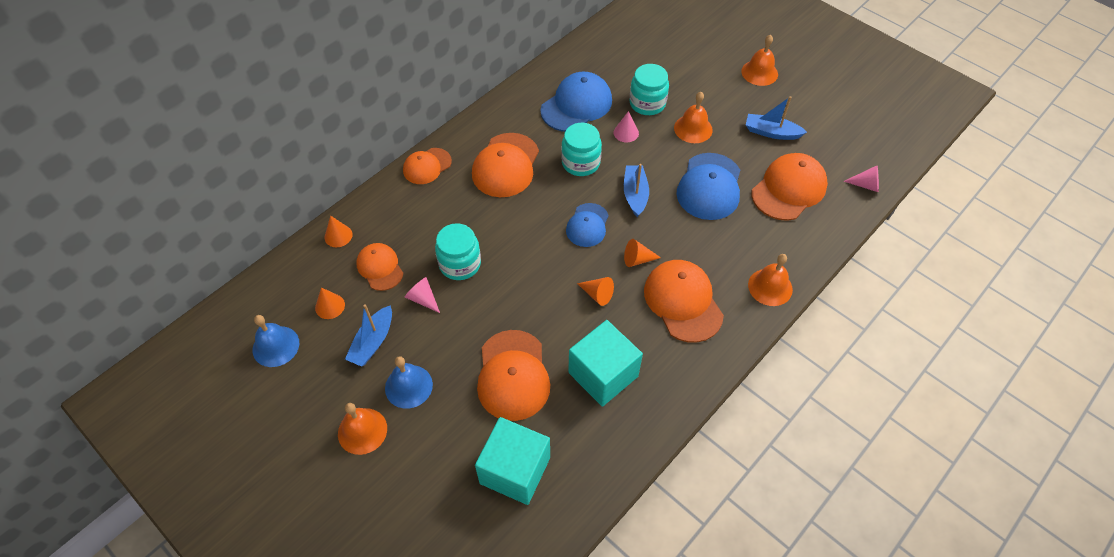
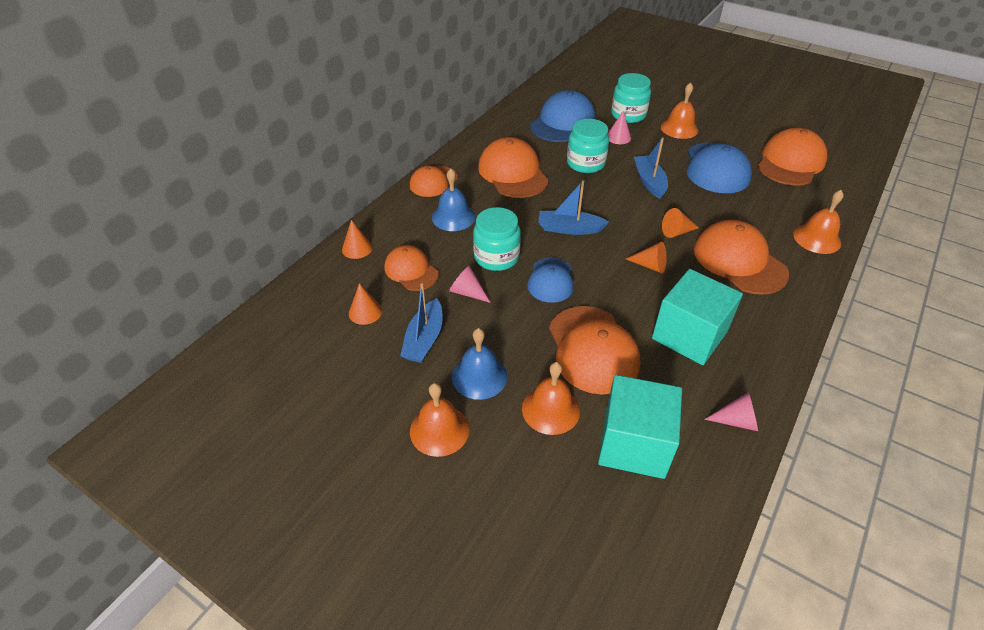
camera: 10 degrees left, 10 degrees down
(276, 346) = (312, 358): blue bell -> blue bell (453, 217)
(506, 165) = (513, 173): orange cap -> orange cap turned 150 degrees clockwise
(587, 225) = (614, 210): blue cap -> blue cap (551, 280)
(759, 72) = (718, 85): orange bell -> orange bell (550, 409)
(771, 132) = (751, 124): blue boat -> blue boat (569, 229)
(865, 185) = (857, 152): pink cone -> pink cone (736, 421)

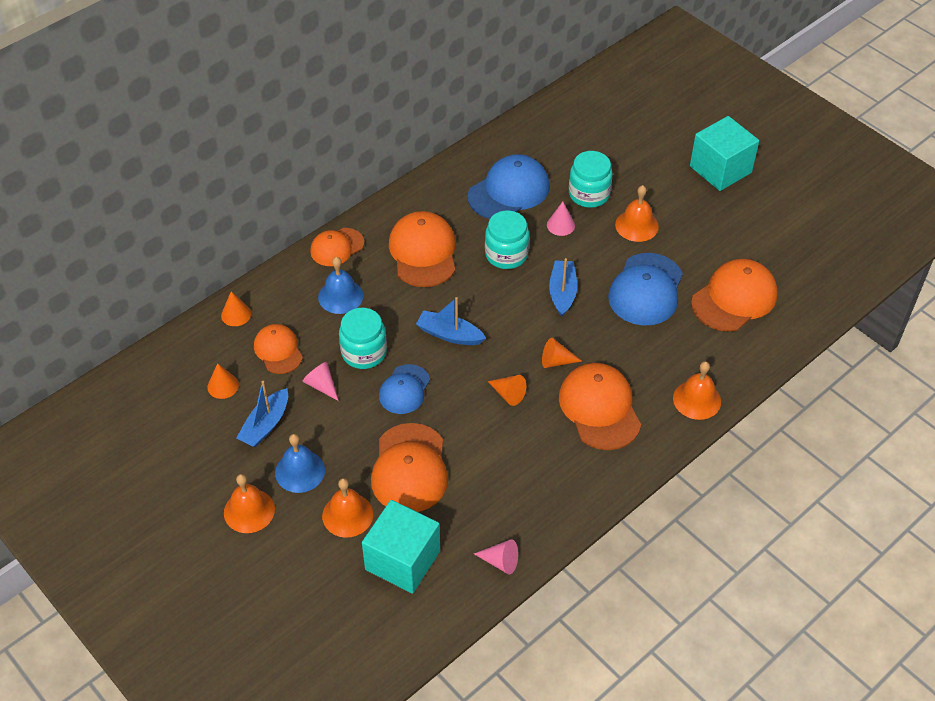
camera: 15 degrees right, 5 degrees up
(689, 335) = (505, 475): turquoise cube -> turquoise cube (720, 169)

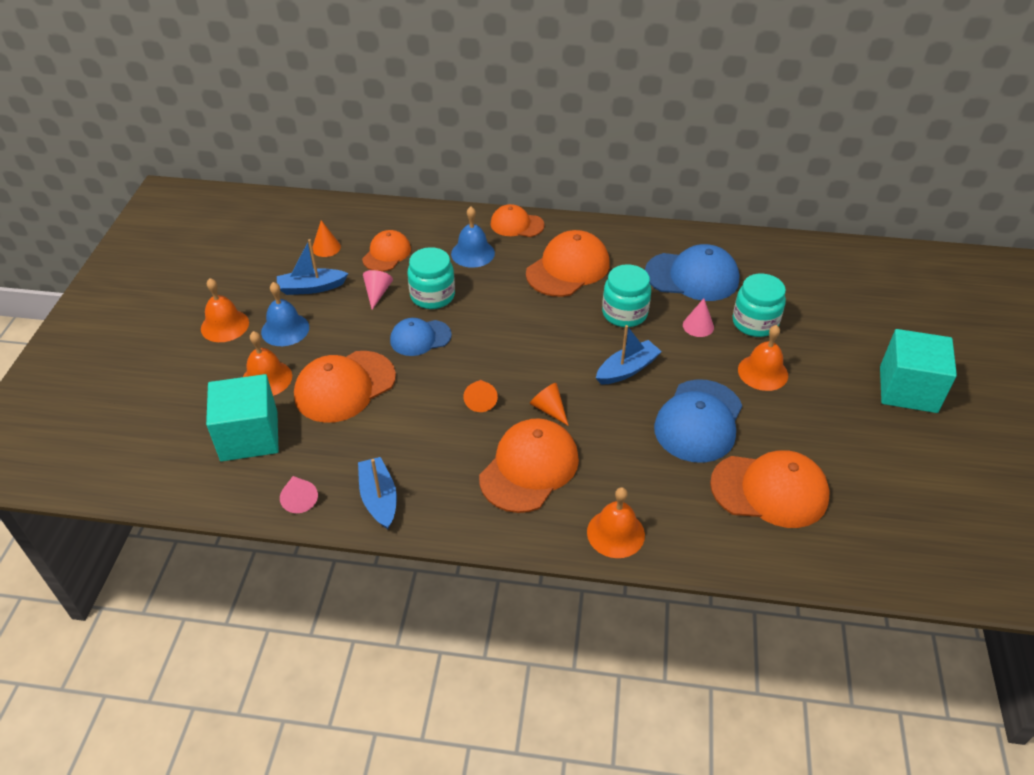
camera: 50 degrees right, 5 degrees down
(236, 314) = (397, 216): orange cone -> none
(449, 334) = (503, 330): blue boat -> blue boat (379, 498)
(646, 290) = (698, 421): blue cap -> blue cap turned 45 degrees counterclockwise

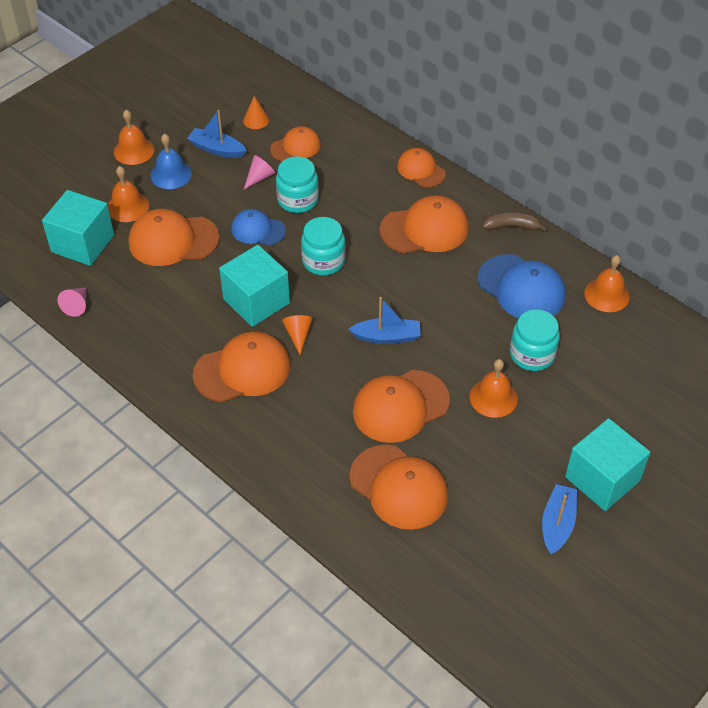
camera: 35 degrees right, 5 degrees up
(379, 498) = (125, 334): blue boat -> blue boat (557, 524)
(472, 253) = (361, 178): blue bell -> none
(480, 400) = (256, 301): orange cone -> turquoise cube
(615, 533) = (256, 450): orange bell -> orange bell (606, 295)
(624, 313) = (431, 290): turquoise jar -> turquoise jar (323, 261)
(635, 234) = (511, 226): none -> brown banana
(698, 326) = (481, 332): pink cone -> none
(698, 421) = (400, 406): blue cap -> orange cap

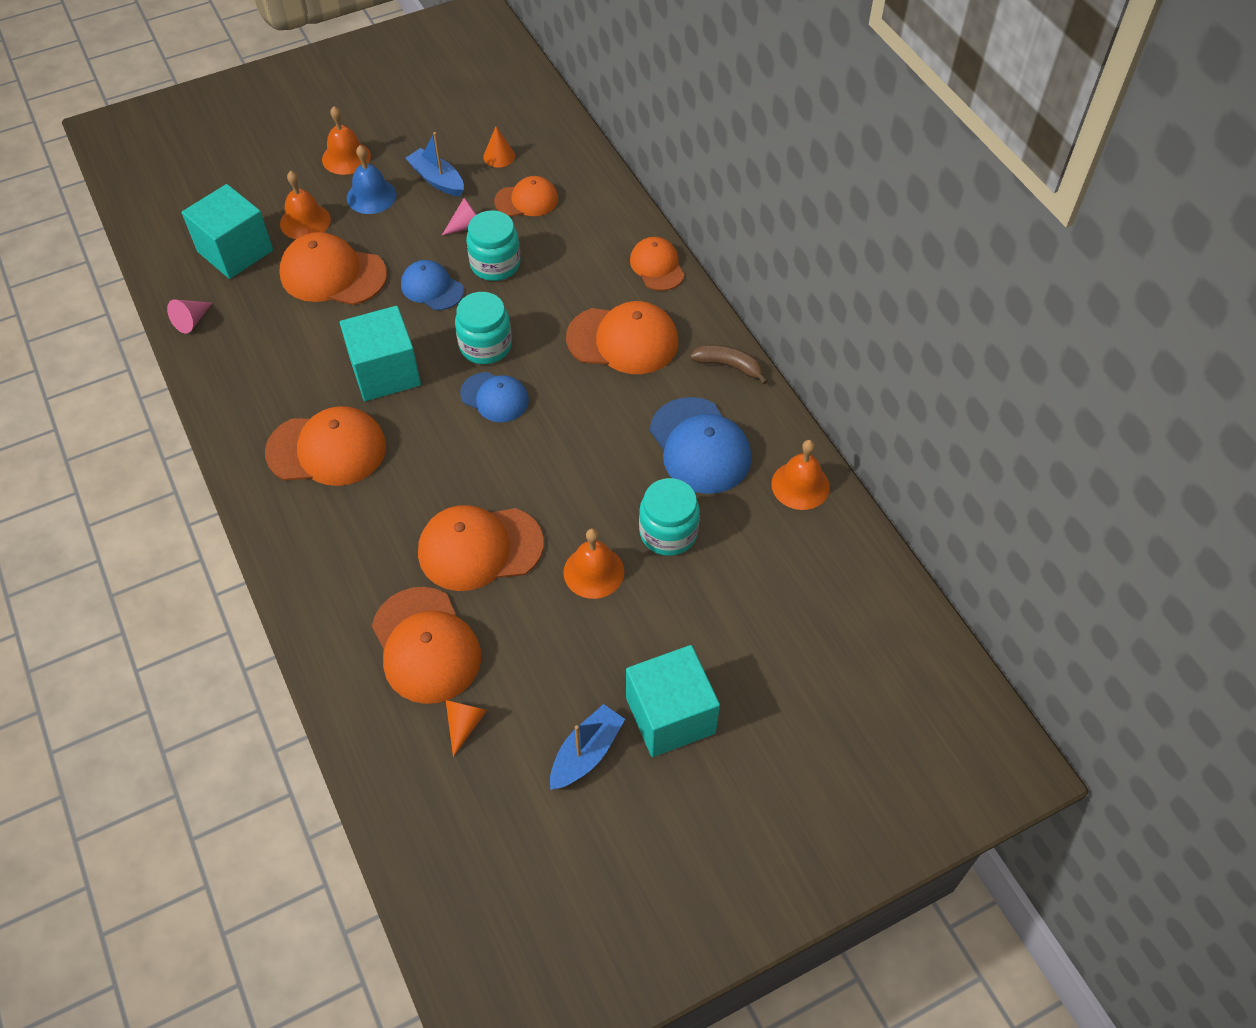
camera: 20 degrees right, 5 degrees up
(298, 335) = (410, 426): orange cone -> orange cone (464, 724)
(351, 296) = (495, 397): none -> blue cap
(387, 337) = (509, 459): blue boat -> none

